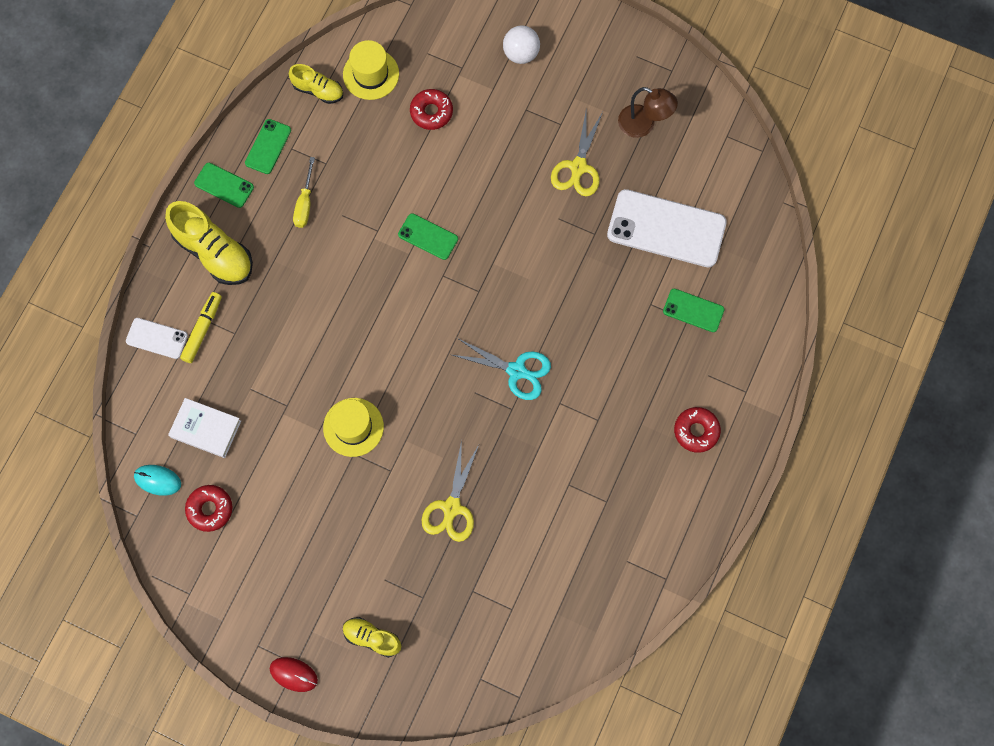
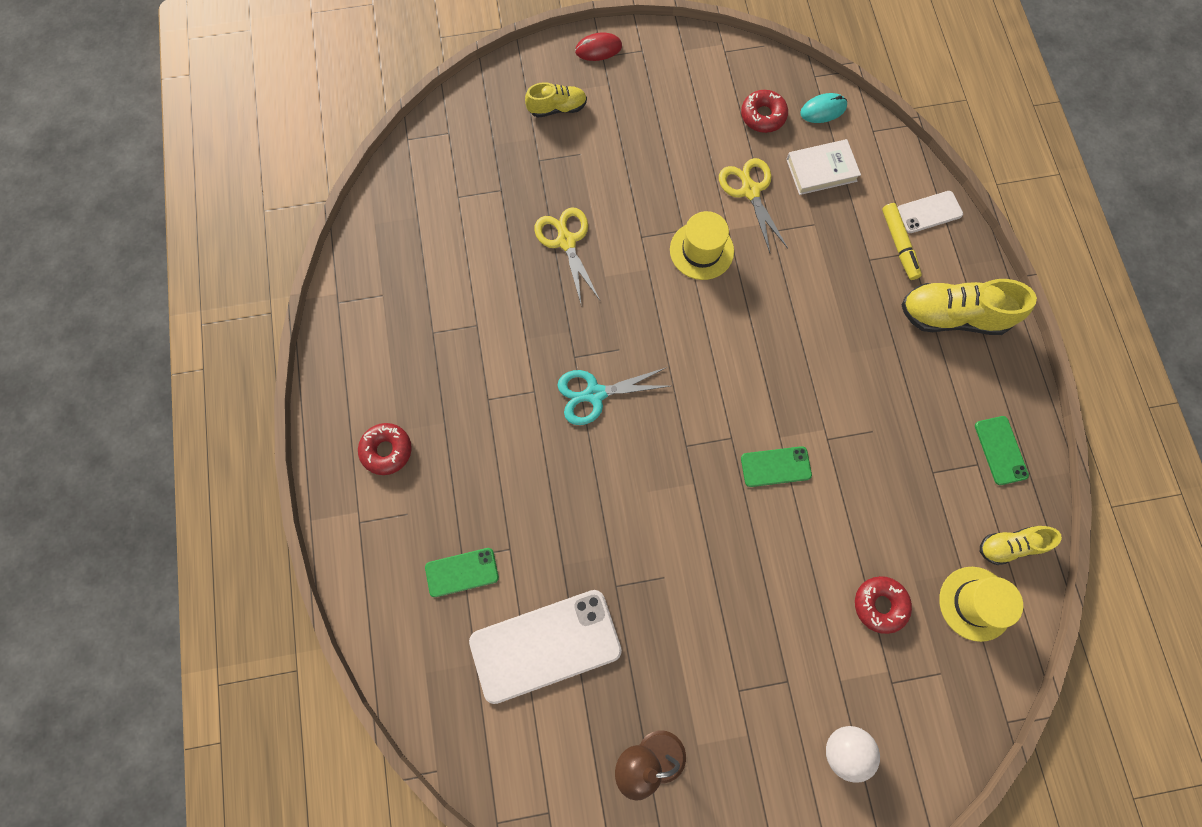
camera: 145 degrees right, 0 degrees up
(224, 185) = (1003, 383): green phone -> none
(305, 203) = (916, 418): yellow screwdriver -> none
(578, 167) = (684, 652): yellow scissors -> yellow scissors (750, 191)

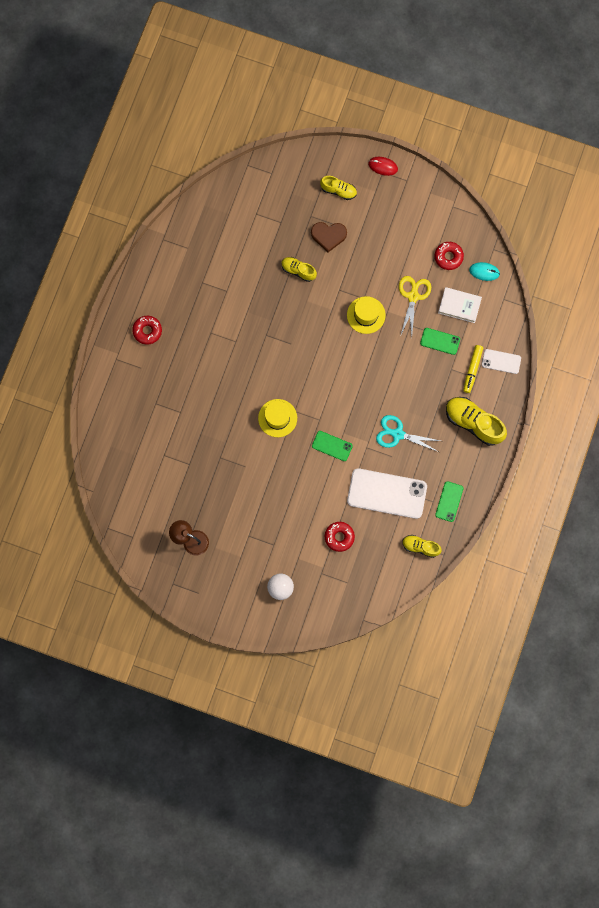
camera: 30 degrees right, 5 degrees up
(462, 572) = (152, 410): green phone -> green phone (440, 341)
(545, 645) = (172, 465): white phone -> white phone (387, 493)
(566, 241) = (298, 270): yellow scissors -> yellow shoe
(580, 173) = (328, 236): none -> brown heart
(595, 394) = (265, 360): turquoise scissors -> turquoise scissors (398, 434)
(975, 603) = (385, 562): yellow hat -> yellow hat (277, 418)

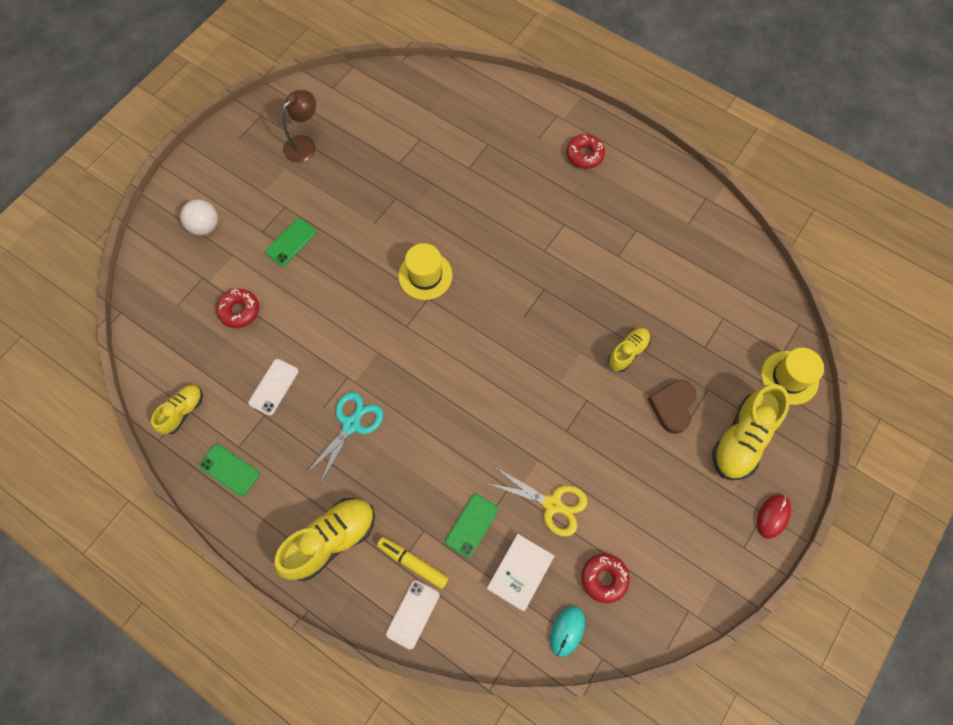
camera: 105 degrees right, 10 degrees down
(332, 446) = (365, 333): green phone -> green phone (291, 242)
(338, 190) = (742, 439): yellow shoe -> yellow shoe, size x1.73
(366, 315) = (540, 427): yellow hat -> yellow hat (789, 377)
(387, 493) = (274, 387): white phone -> white phone, size x0.50

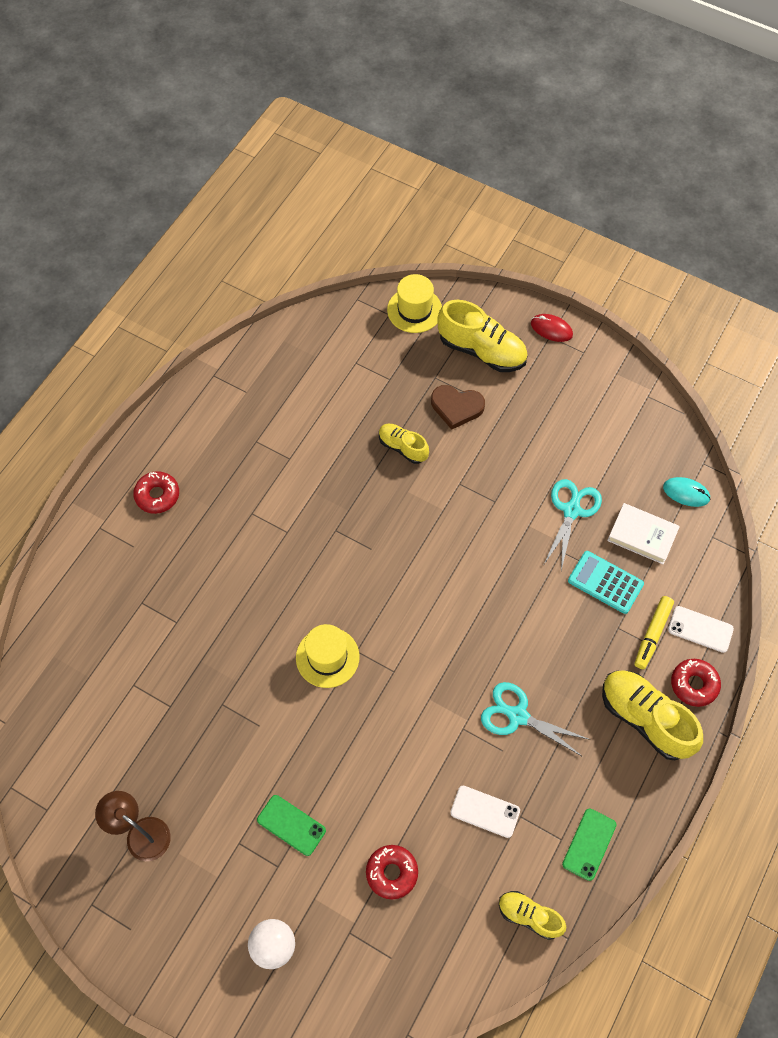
camera: 95 degrees left, 5 degrees down
(472, 525) = (605, 582): green phone -> turquoise calculator
(552, 504) = (571, 510): yellow scissors -> turquoise scissors
(604, 578) = (633, 464): red donut -> red donut (694, 684)

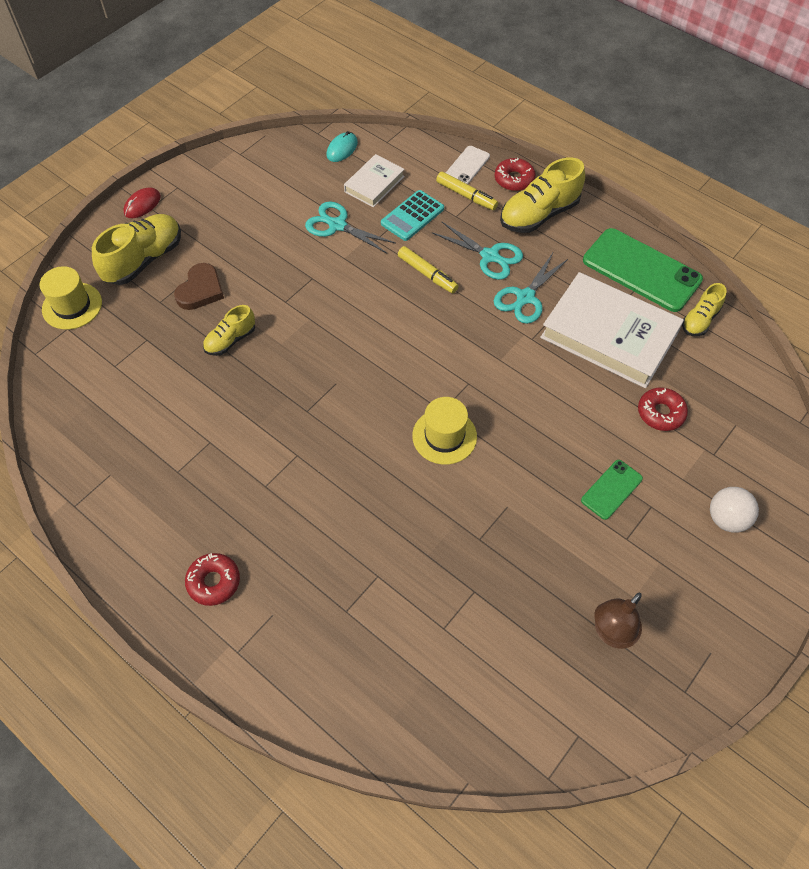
camera: 80 degrees left, 5 degrees down
(485, 811) = (609, 335): white phone -> white book
(526, 610) = (427, 274): none -> yellow marker
(567, 671) = (489, 256): none -> turquoise scissors
(589, 844) = (641, 270): green phone -> green phone, size x1.99

